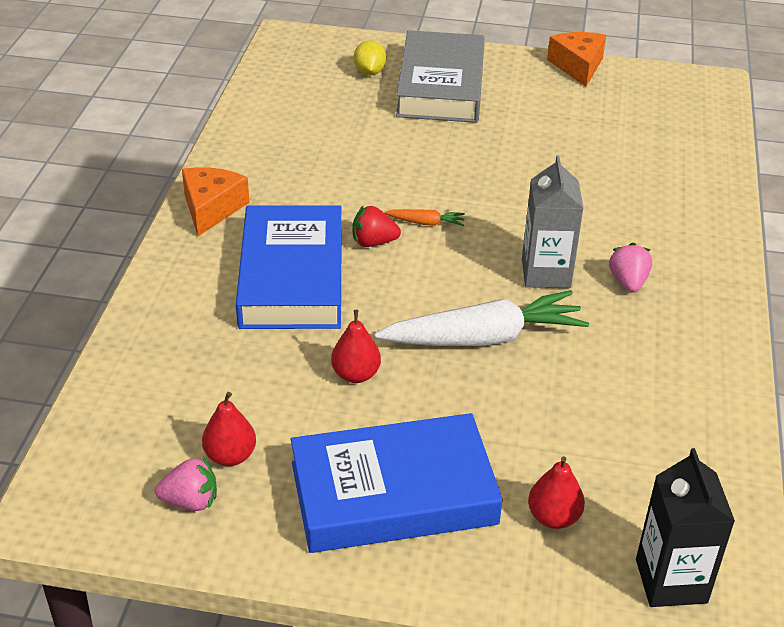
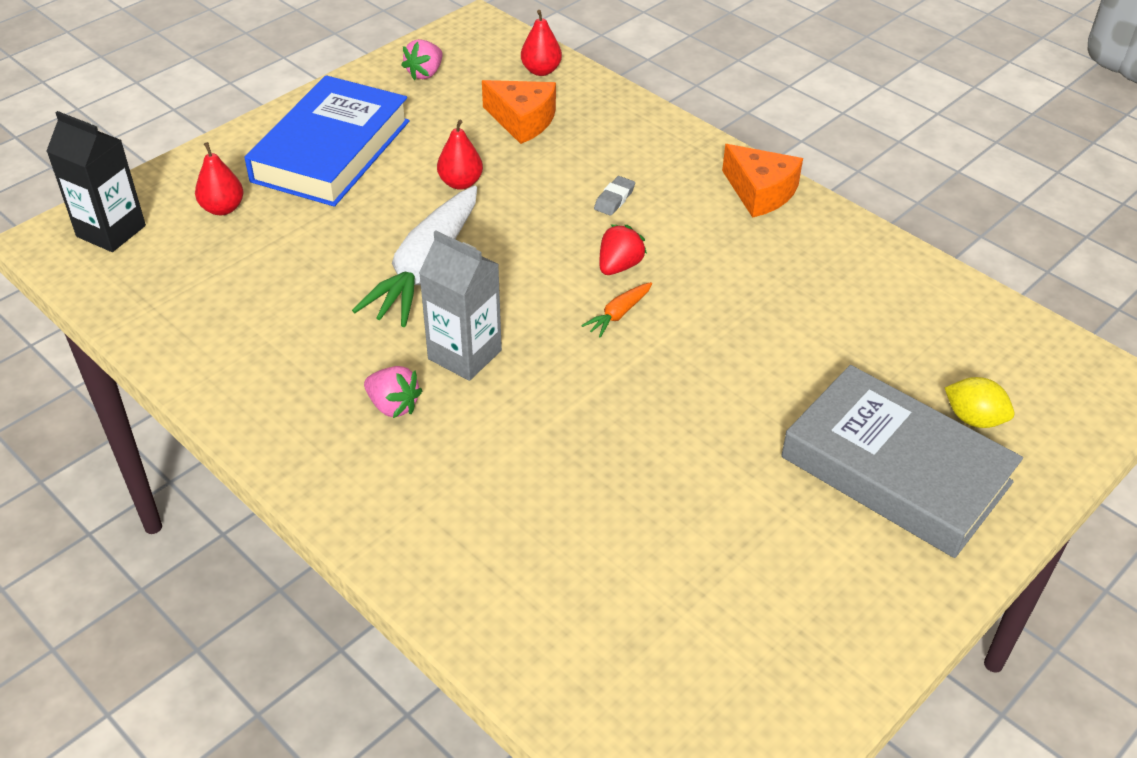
camera: 125 degrees right, 5 degrees up
(230, 456) = (445, 100): red pear -> red pear (541, 71)
(292, 277) = (614, 199): blue book -> grey eraser
(578, 66) = (862, 660): orange cheese -> orange cheese (522, 120)

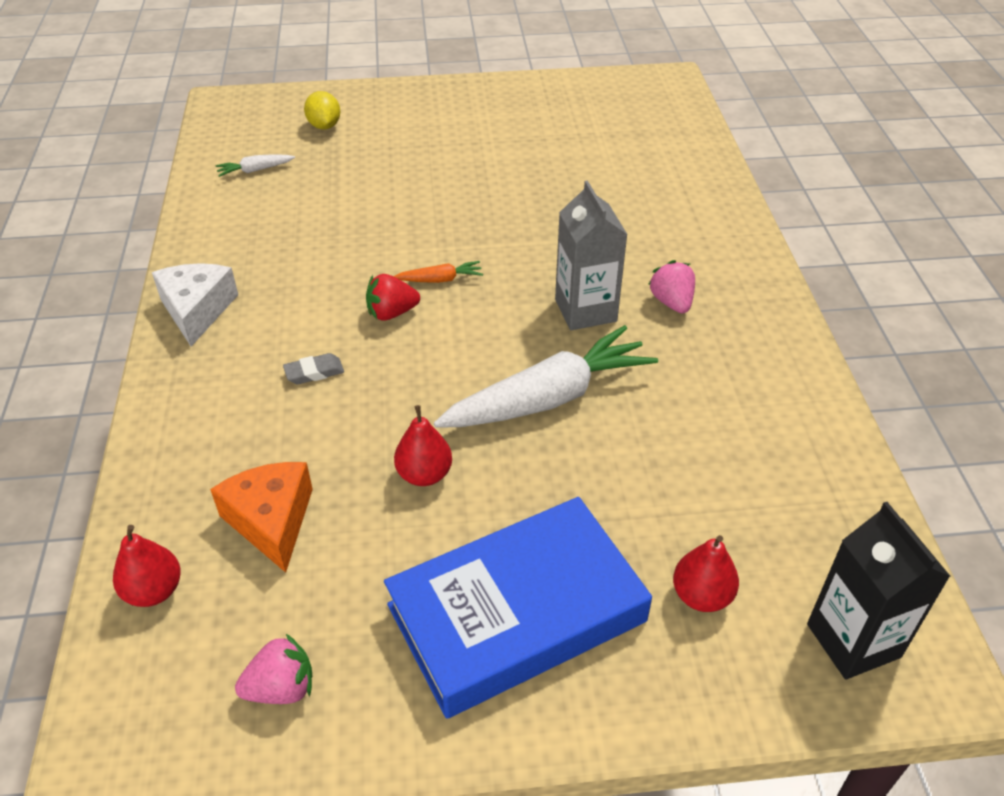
camera: 140 degrees left, 0 degrees up
(760, 192) = (197, 310): orange cheese -> white cheese
(895, 469) = (404, 128): grey book -> none
(937, 325) = (255, 170): none -> white carrot

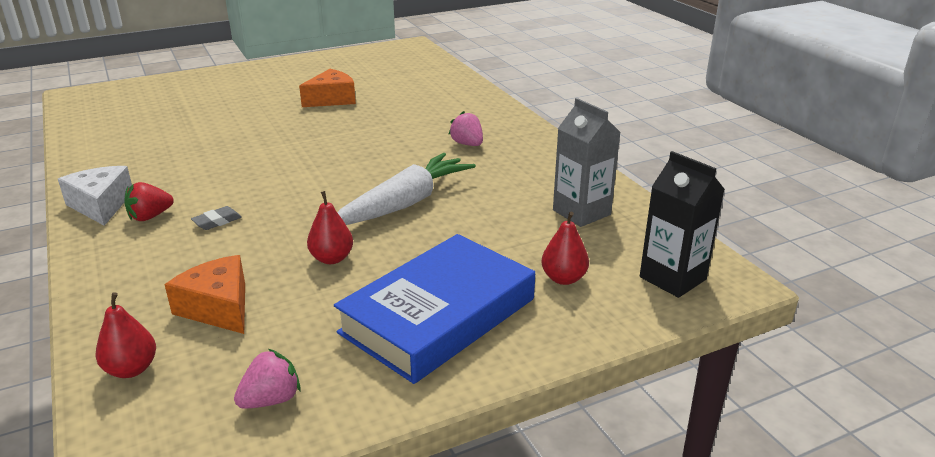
camera: 20 degrees left, 15 degrees down
(255, 170) = (118, 125): white carrot -> none
(324, 126) = (166, 96): yellow lemon -> none
(391, 313) = (265, 181): red strawberry -> red strawberry (150, 216)
(440, 279) = (295, 159): orange carrot -> none
(524, 173) = (332, 99): none -> orange cheese
(585, 310) = (410, 157): grey carton -> grey carton (581, 212)

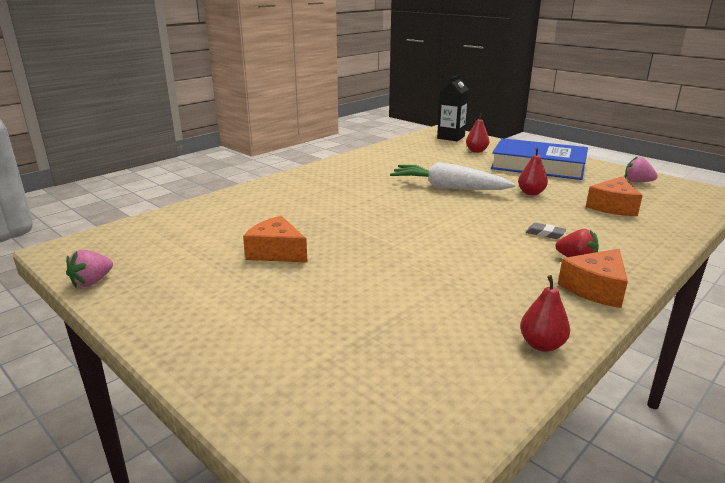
camera: 110 degrees left, 5 degrees down
(101, 205) = (595, 289): white cheese -> orange cheese
(131, 369) = (681, 211): red pear -> red pear (541, 345)
(467, 144) = (344, 185): pink strawberry -> pink strawberry (92, 282)
(581, 212) = (410, 153): grey carton -> none

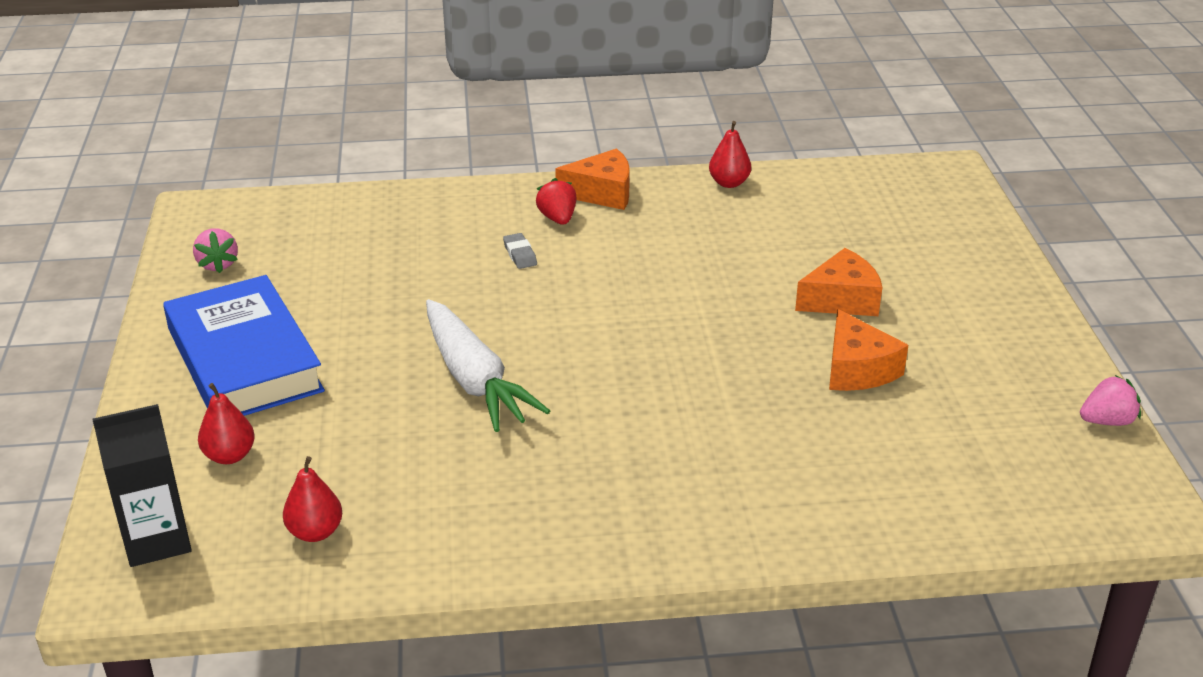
camera: 140 degrees left, 10 degrees up
(531, 193) = (392, 314): red pear -> red pear (315, 532)
(612, 207) = (360, 248): orange cheese -> orange cheese (841, 300)

